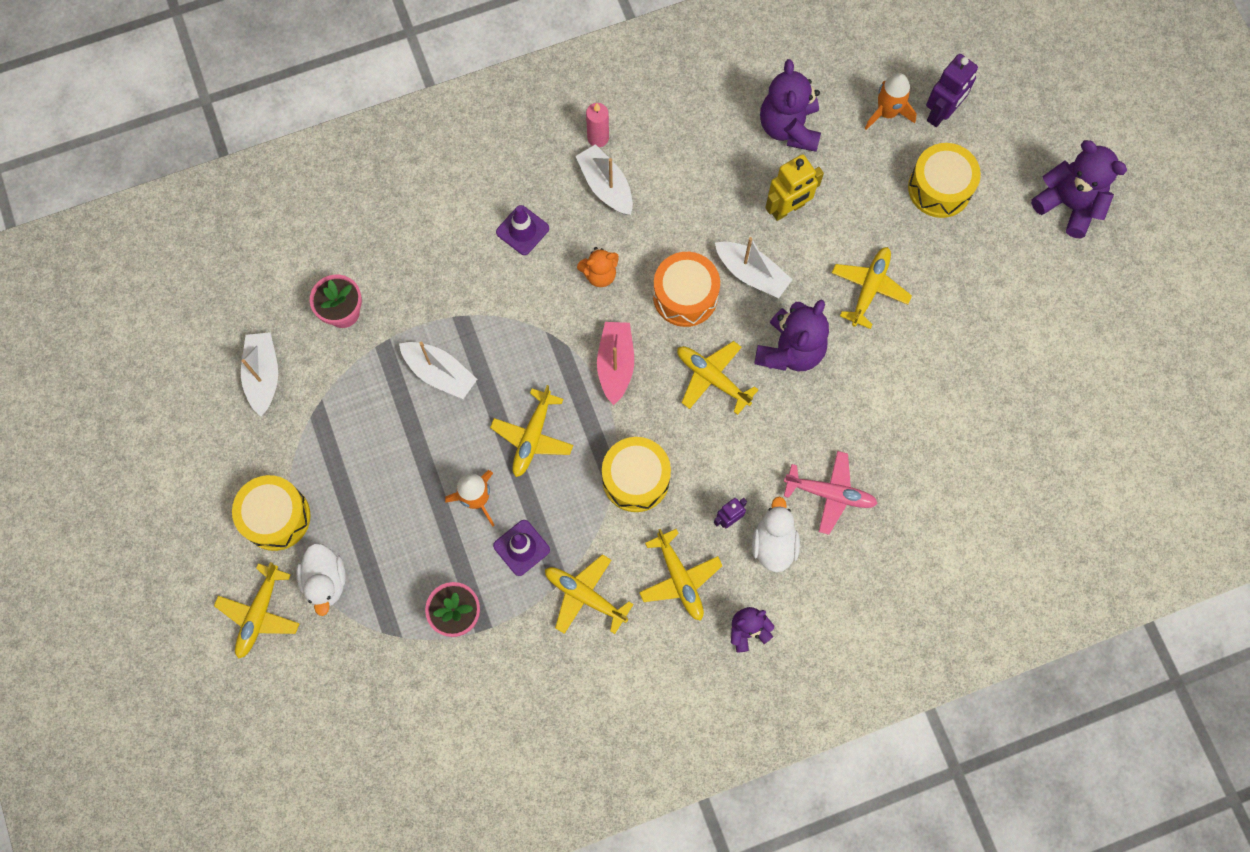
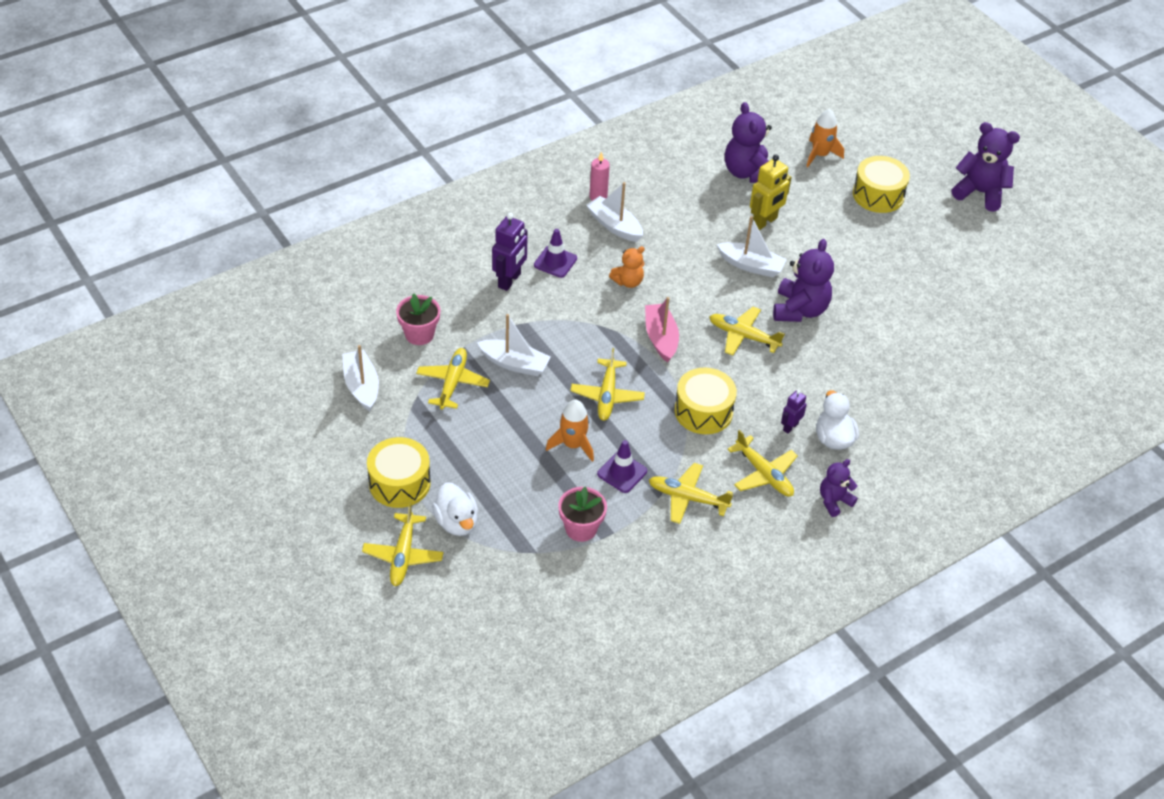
camera: 15 degrees left, 25 degrees down
(685, 296) = (702, 286): orange drum -> none
(829, 494) = (866, 398): pink plane -> none
(869, 289) = (848, 263): yellow plane -> yellow plane (452, 383)
(941, 113) = (861, 150): purple robot -> purple robot (509, 280)

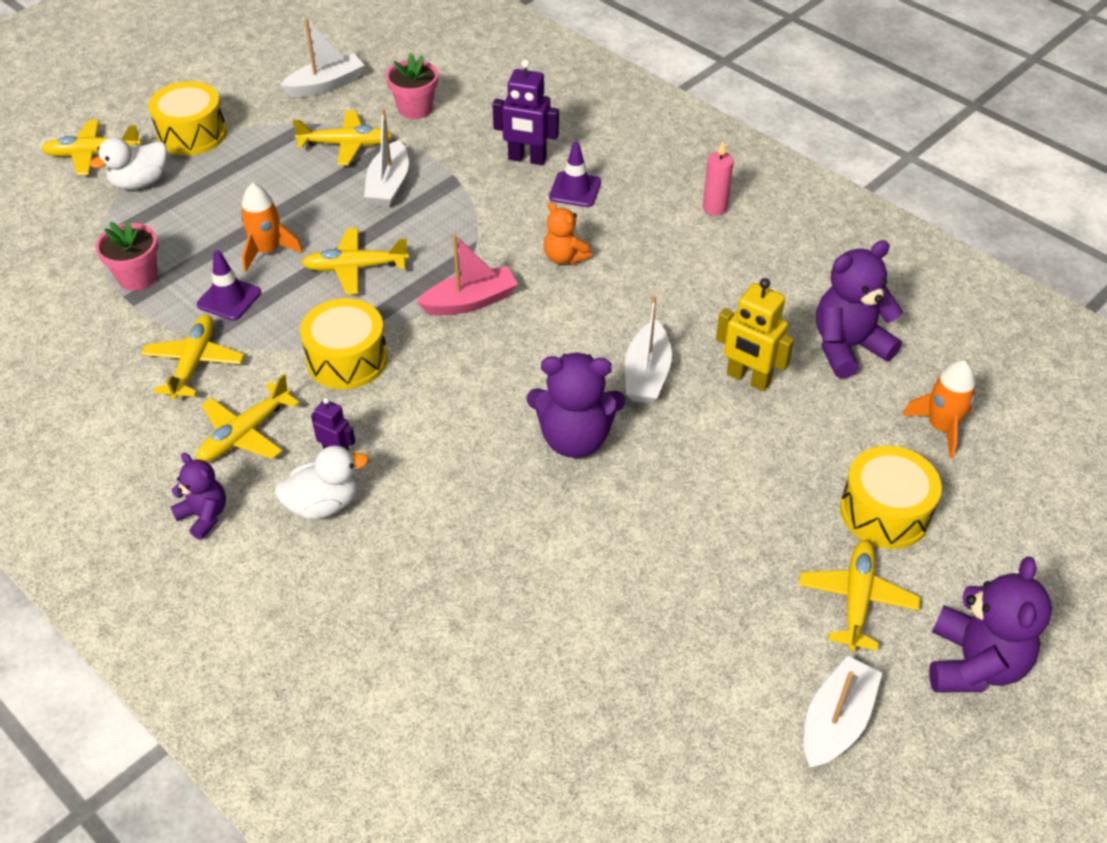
camera: 80 degrees right, 0 degrees up
(614, 226) = (665, 230): white boat -> white boat (836, 722)
(743, 336) = (500, 383): yellow plane -> yellow plane (856, 600)

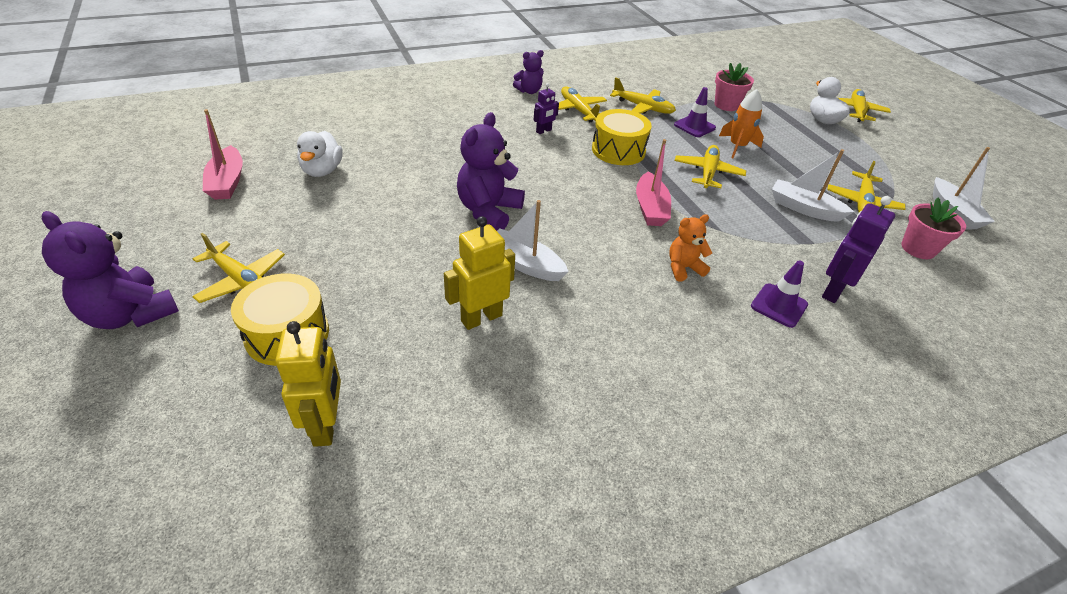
camera: 110 degrees right, 5 degrees down
(192, 134) = (878, 145): yellow drum -> none
(323, 504) = (510, 120): white duck -> white duck (322, 171)
(711, 759) = (227, 182): none -> pink boat
(714, 208) = (726, 397): pink candle -> none
(836, 722) = (185, 233): white boat -> none
(848, 347) = (471, 407): purple teddy bear -> none
(941, 427) = (326, 425): orange rocket -> yellow robot

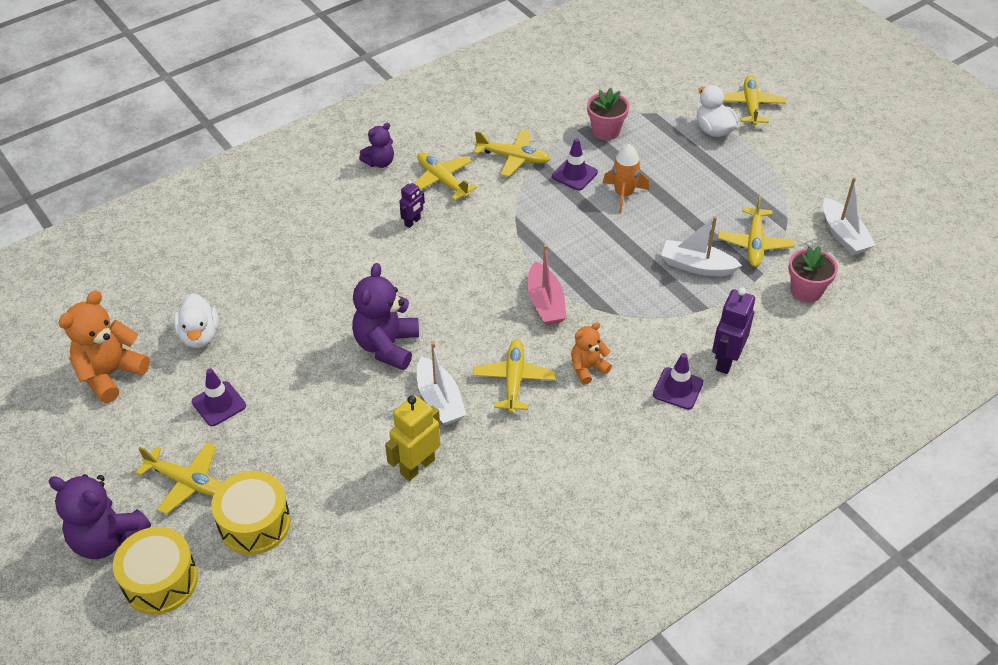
camera: 10 degrees left, 5 degrees up
(227, 182) = (110, 374): pink boat -> orange teddy bear
(310, 223) = (219, 404): none -> purple traffic cone
(326, 425) = (324, 593): yellow robot -> none
(525, 264) = (439, 400): white boat -> white boat turned 135 degrees counterclockwise
(618, 150) = (498, 231): yellow drum -> yellow drum (160, 581)
(708, 173) = (596, 241): yellow plane -> yellow plane (514, 380)

